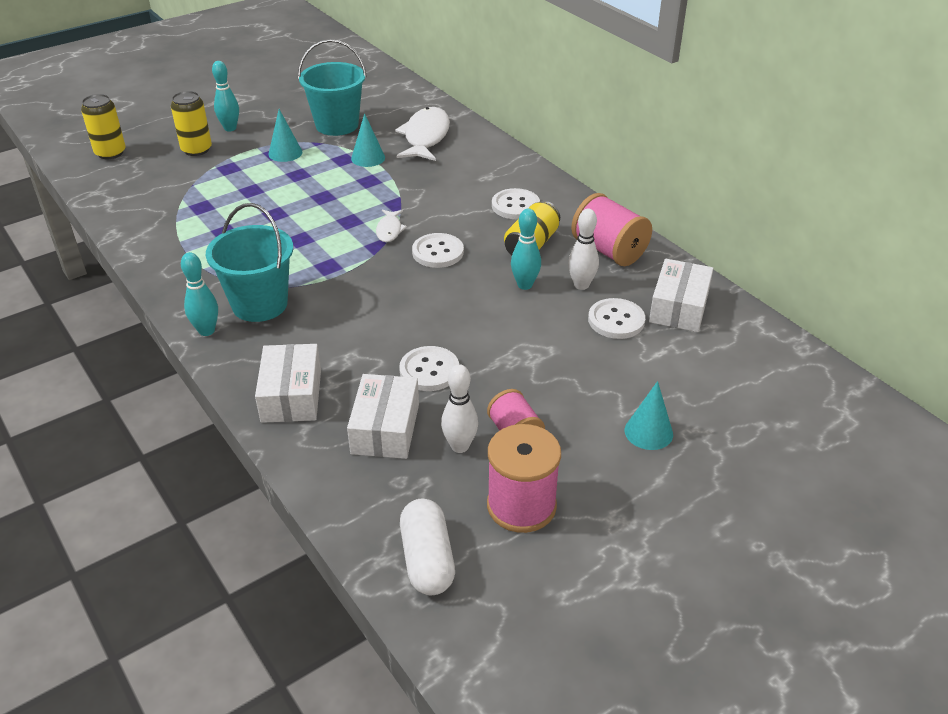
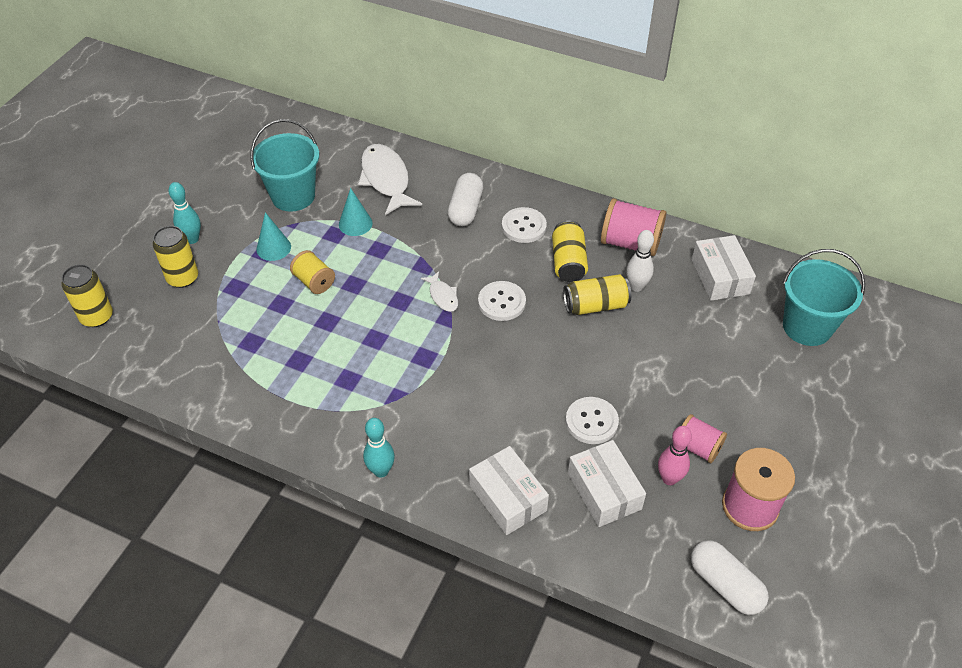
camera: 30 degrees left, 10 degrees up
(260, 304) = (401, 422): turquoise bucket -> turquoise bucket (807, 326)
(293, 185) = (314, 282): none -> yellow spool
(460, 446) = (669, 478): white bowling pin -> pink bowling pin
(474, 177) = (465, 209): none -> white capsule
(525, 285) = (595, 305): turquoise bowling pin -> yellow can
(616, 320) = (686, 309): white button -> none
(648, 432) = (782, 400): turquoise cone -> none

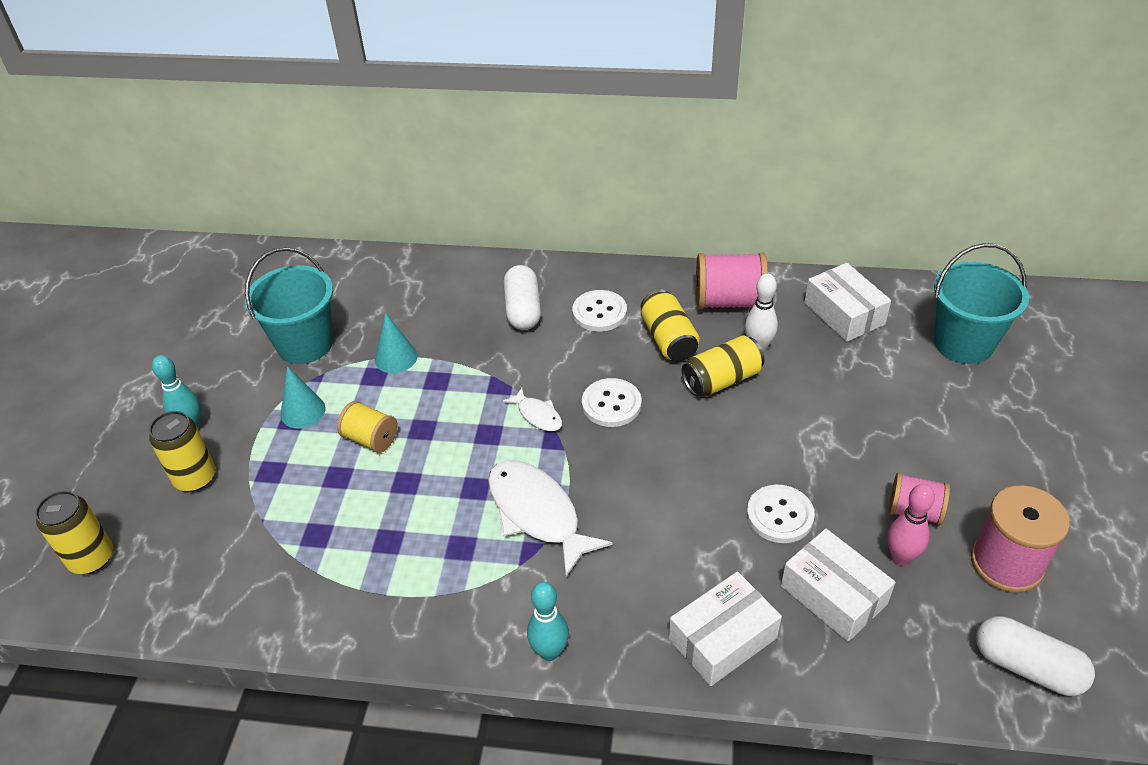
camera: 15 degrees left, 5 degrees down
(386, 179) = (413, 298): white fish -> white fish (537, 513)
(507, 498) = (722, 638): white box -> white box turned 75 degrees counterclockwise

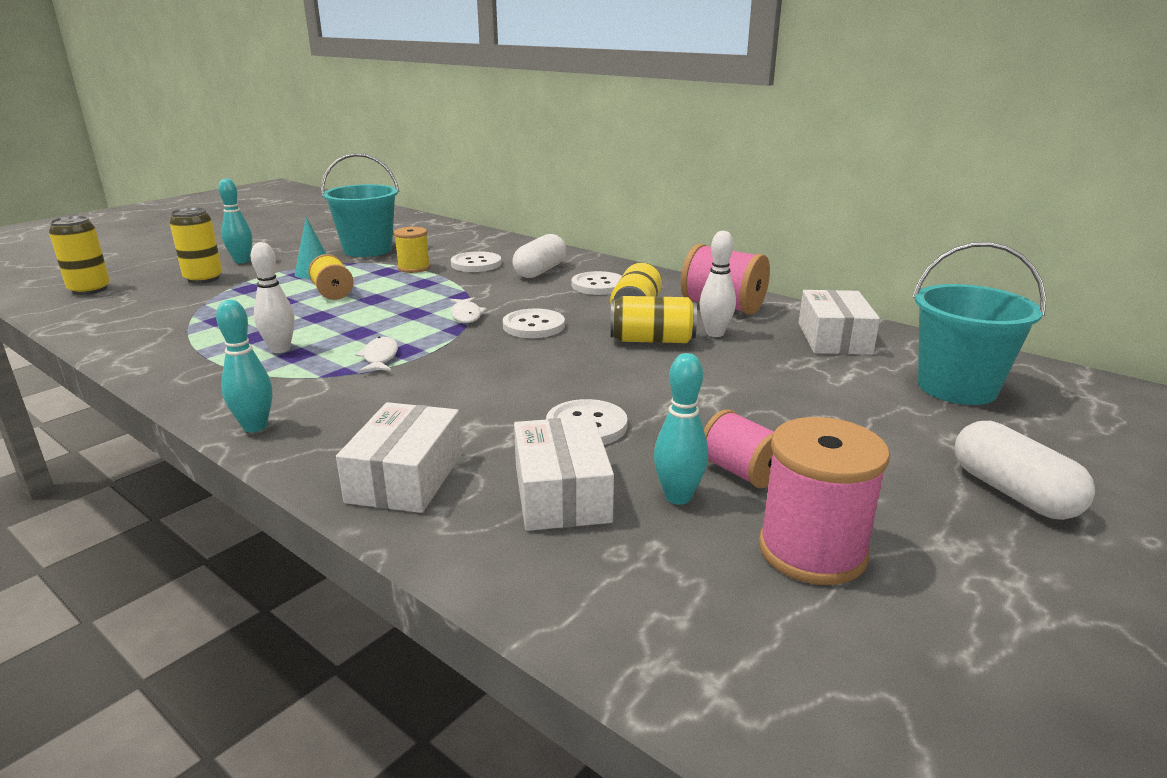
camera: 30 degrees right, 20 degrees down
(396, 357) = (414, 268): turquoise cone -> yellow spool
(436, 548) = (280, 349): none -> white bowling pin
(449, 323) = (476, 264): none -> white button
(537, 513) = (380, 357): white fish -> white fish, size x0.50
(722, 638) = (406, 477): white box -> white box turned 75 degrees counterclockwise
(900, 557) = (678, 497): pink bowling pin -> turquoise bowling pin
(1027, 667) = (724, 649): white capsule -> white capsule (1013, 492)

